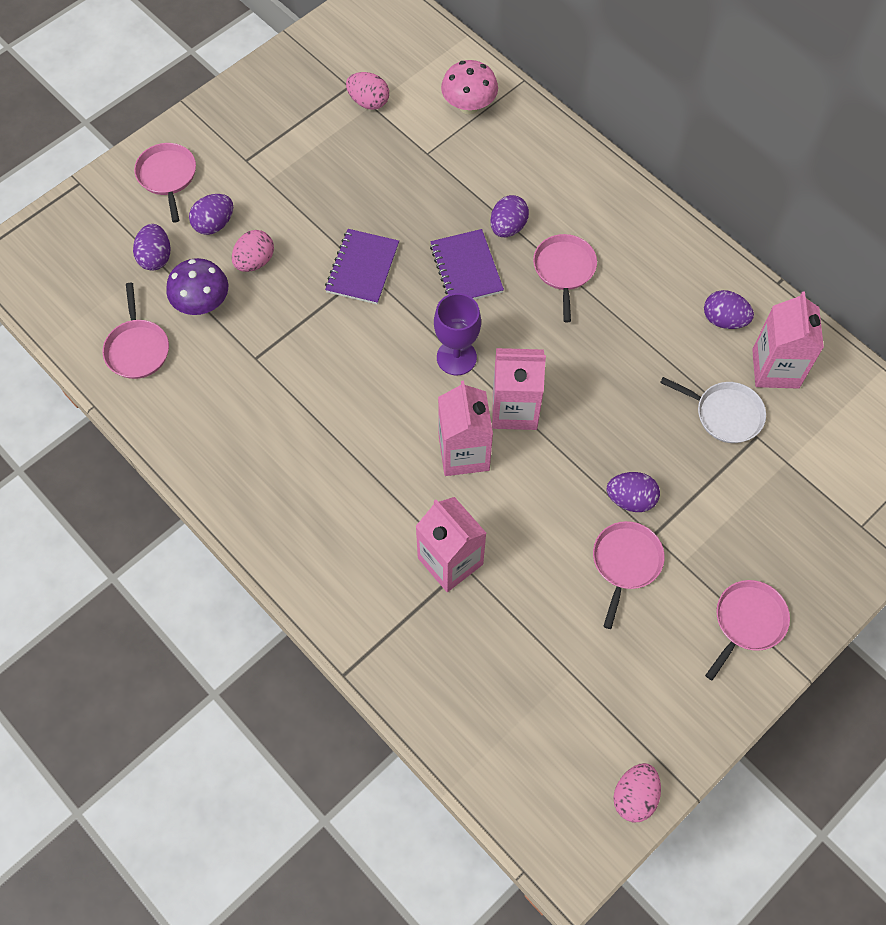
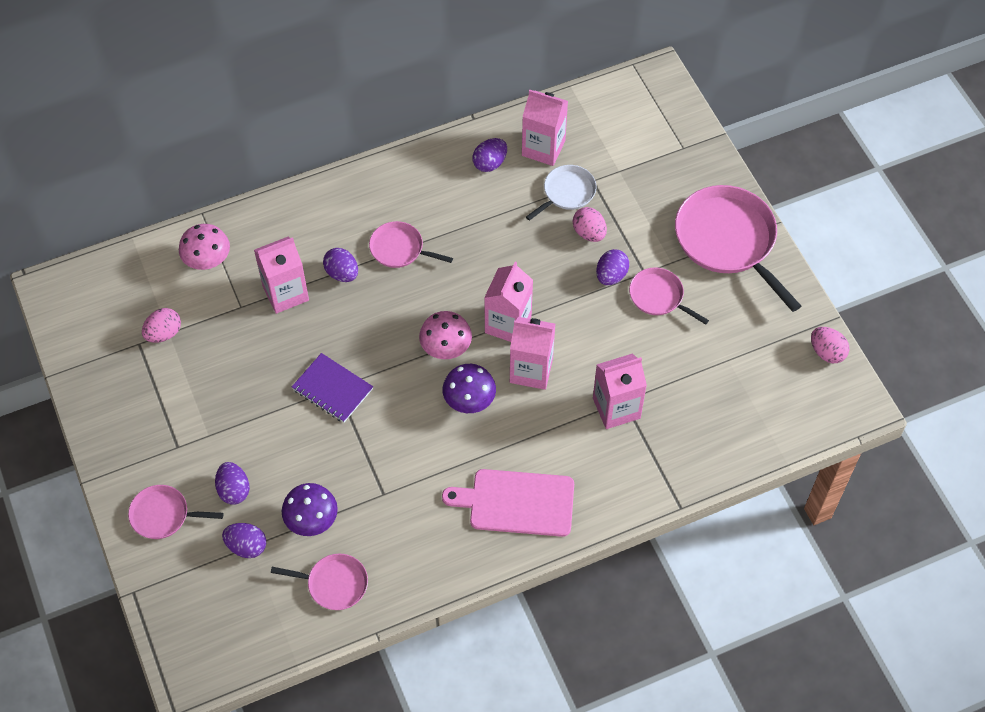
camera: 70 degrees left, 5 degrees down
(255, 261) = (288, 468): pink egg -> pink egg (589, 233)
(289, 492) = (517, 503): none -> pink cutting board
(399, 403) = (469, 401): none -> purple mushroom
(456, 357) = (446, 348): purple goblet -> pink mushroom
(460, 186) = (285, 293): none -> pink carton
(466, 269) = (367, 315): purple notebook -> none
(747, 621) = (728, 240): pink pan -> pink pan, size x1.91

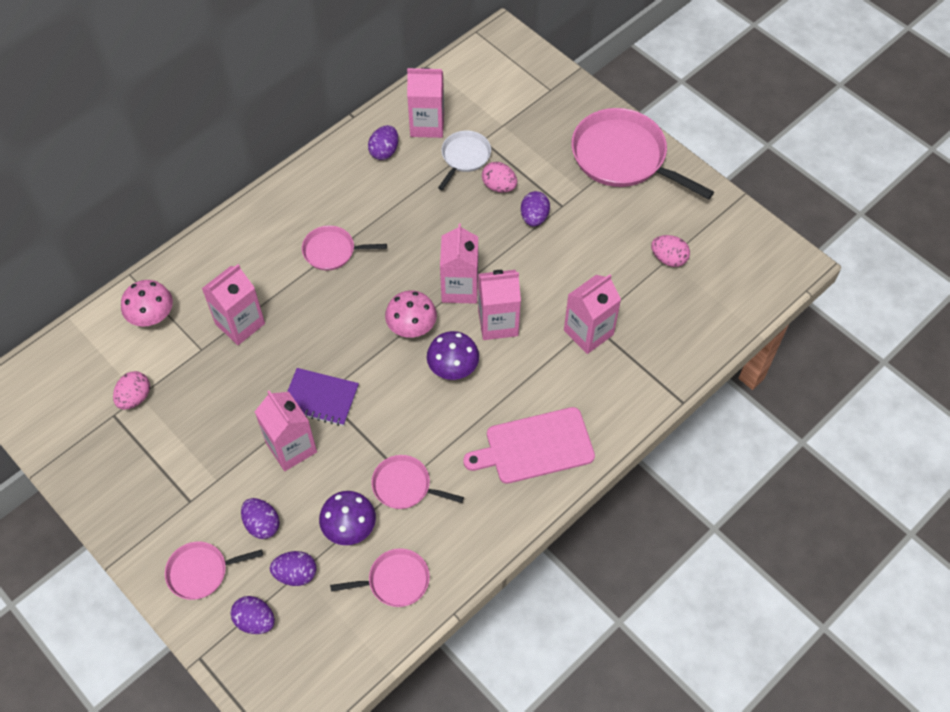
camera: 20 degrees left, 0 degrees up
(288, 427) = (291, 447): none -> pink carton
(342, 273) = (287, 289): purple egg -> purple egg (255, 620)
(658, 296) = (583, 223): pink pan -> pink pan (404, 486)
(827, 352) = (748, 227): pink egg -> pink egg (668, 259)

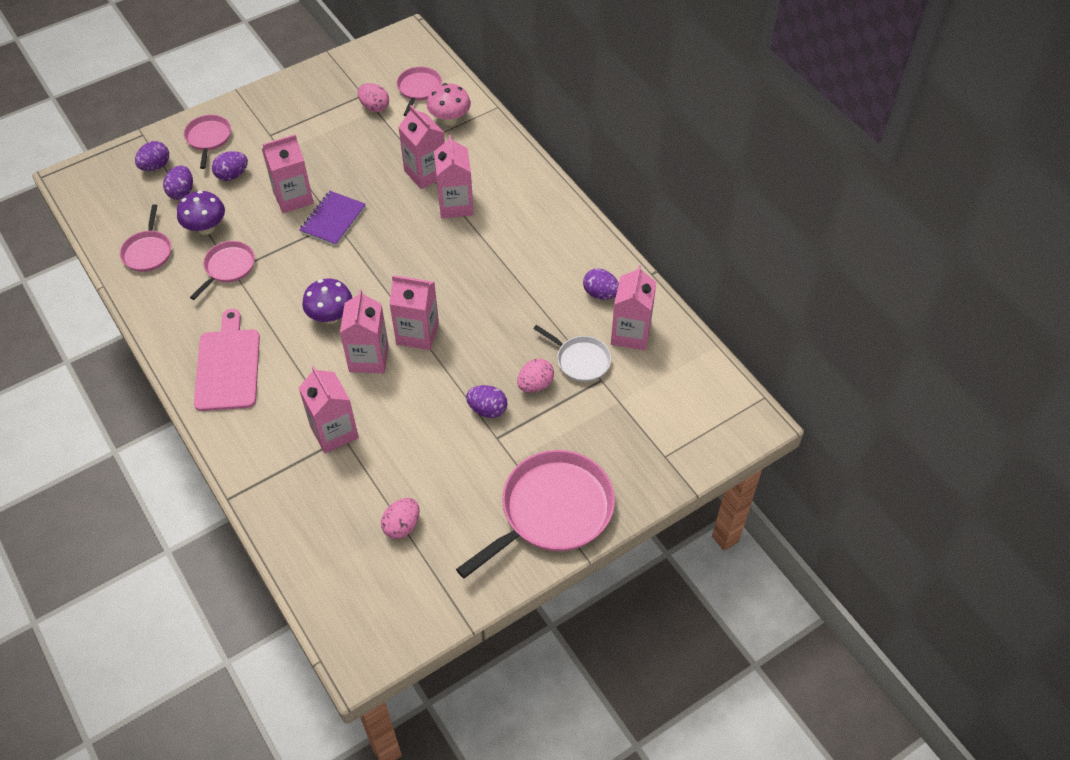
camera: 100 degrees right, 5 degrees down
(284, 287) = (455, 205): none -> pink carton
(332, 251) = (486, 241): pink pan -> pink pan (418, 89)
(412, 327) = (384, 291): pink mushroom -> none

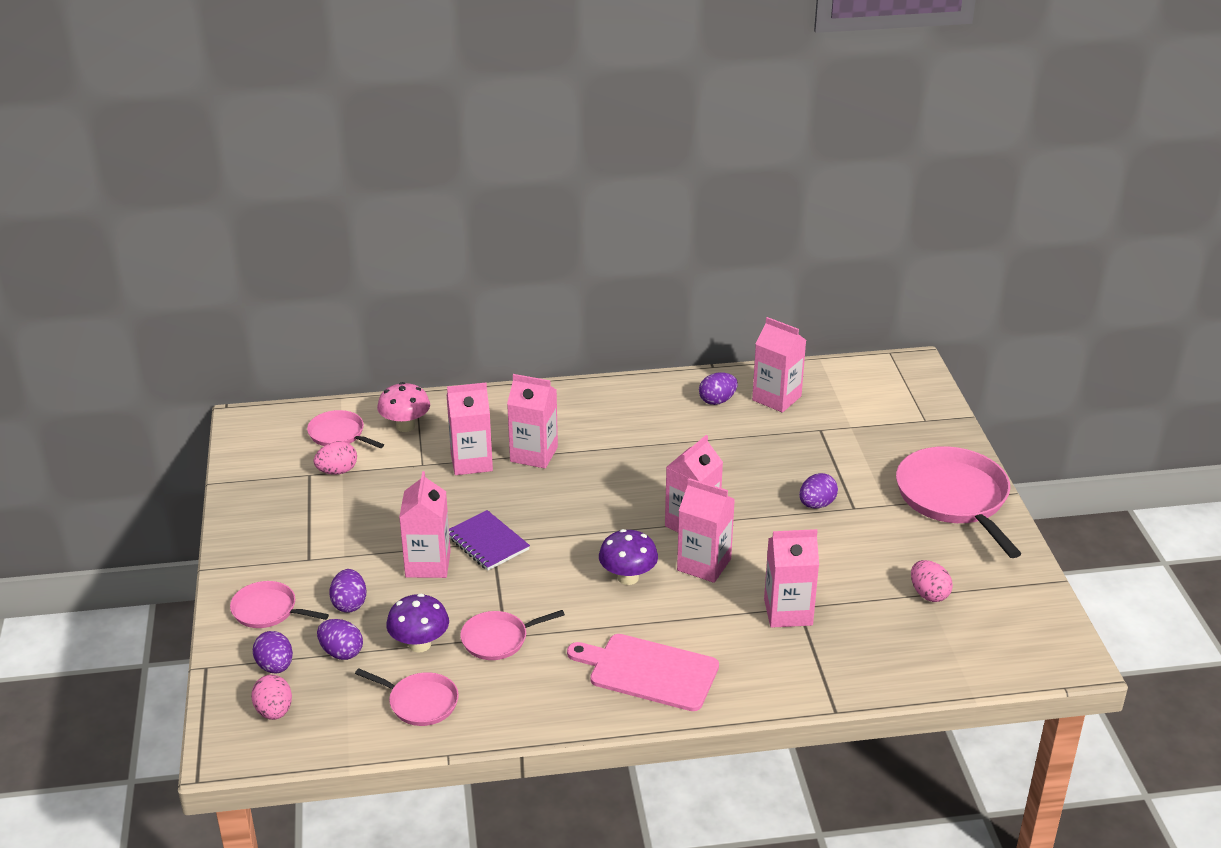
camera: 65 degrees left, 20 degrees down
(228, 267) = (498, 639): pink pan -> pink pan turned 75 degrees counterclockwise
(535, 385) = (803, 468): pink egg -> pink egg (274, 711)
(581, 360) = (790, 434): white pan -> none

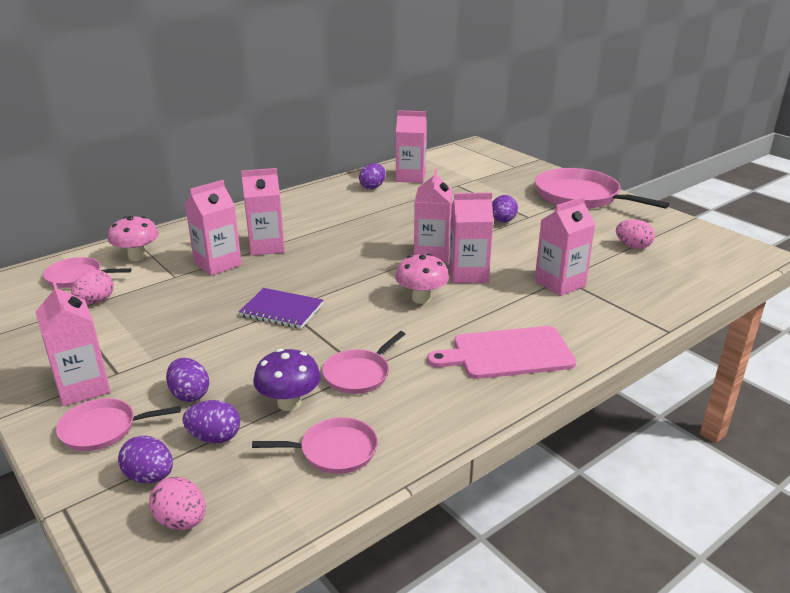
camera: 30 degrees left, 5 degrees down
(428, 564) = (241, 341): pink carton -> pink carton (83, 387)
(628, 577) = (421, 298): purple mushroom -> pink mushroom

